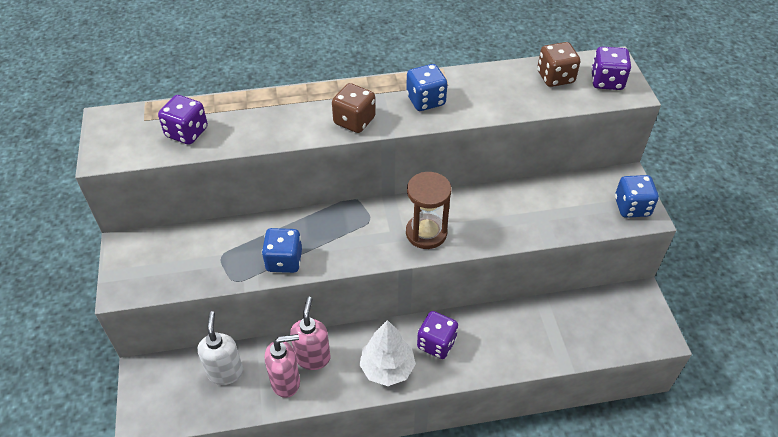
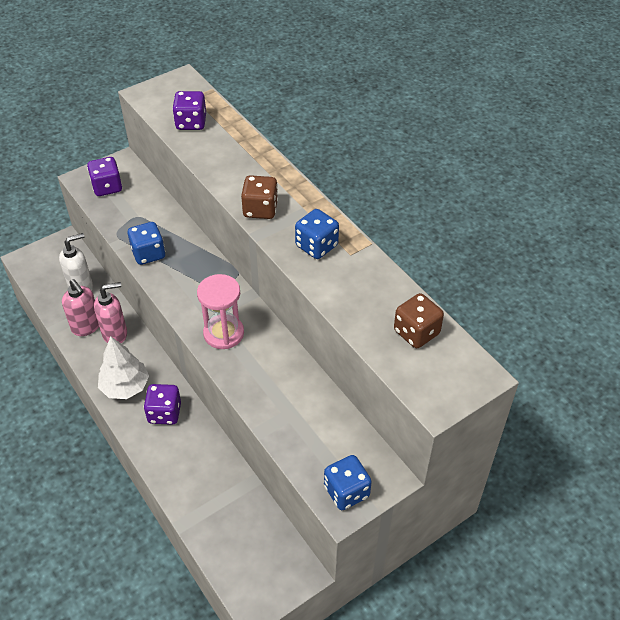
camera: 65 degrees right, 0 degrees up
(426, 233) = (223, 333): brown hourglass -> pink hourglass
(606, 81) = (440, 378): purple dice -> purple dice (107, 187)

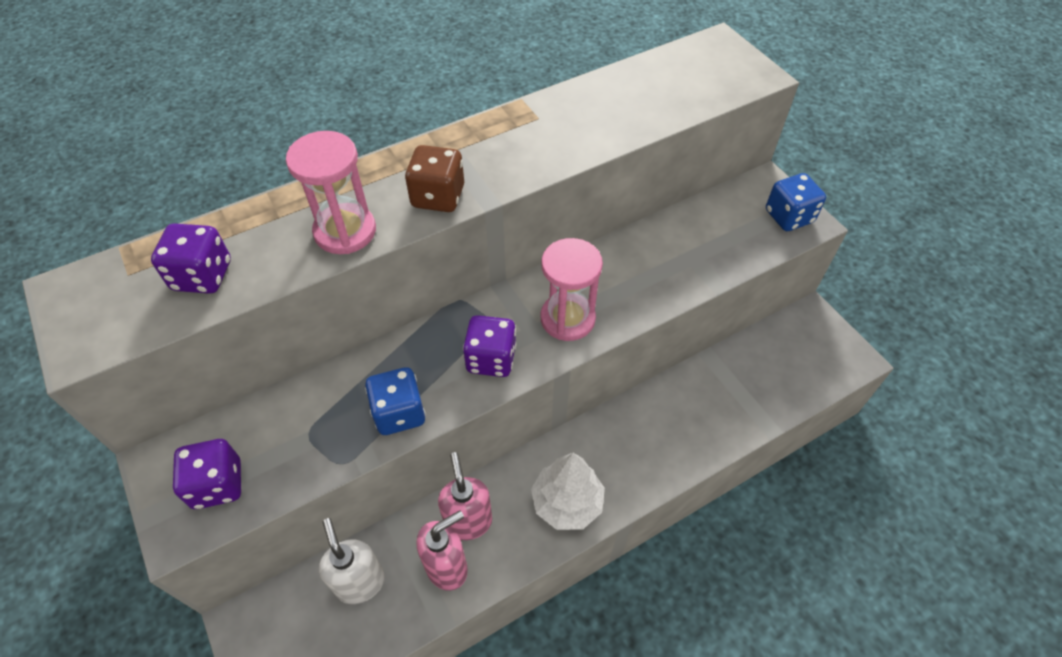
camera: 85 degrees left, 5 degrees up
(164, 413) = (613, 450): purple dice -> purple dice (491, 359)
(227, 172) = (345, 231): none -> pink hourglass
(316, 246) = (519, 145): blue dice -> none
(416, 332) = (664, 78): brown dice -> none

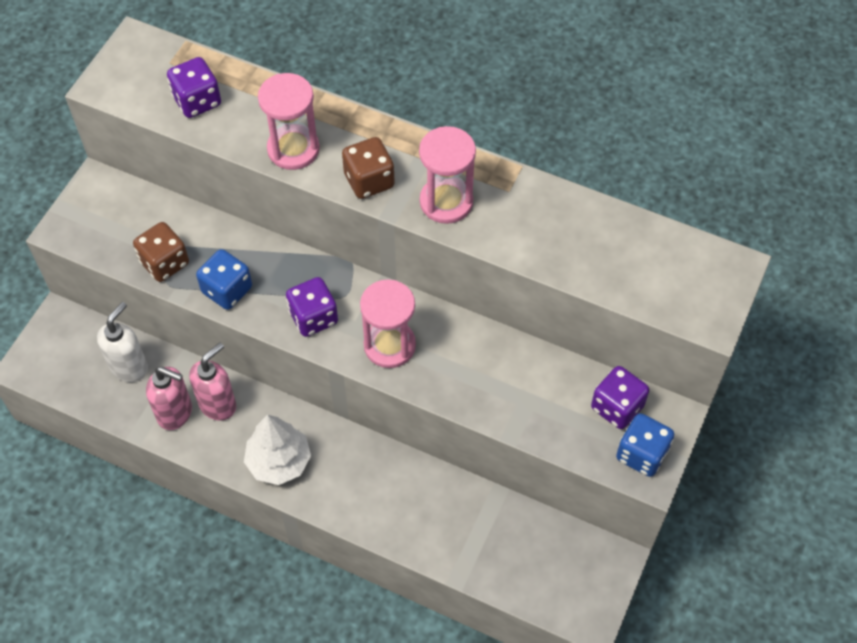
camera: 55 degrees right, 5 degrees up
(217, 484) = (105, 226): purple dice -> purple dice (617, 407)
(316, 451) = (164, 263): none -> brown dice
(512, 159) = (446, 202): none -> pink hourglass

